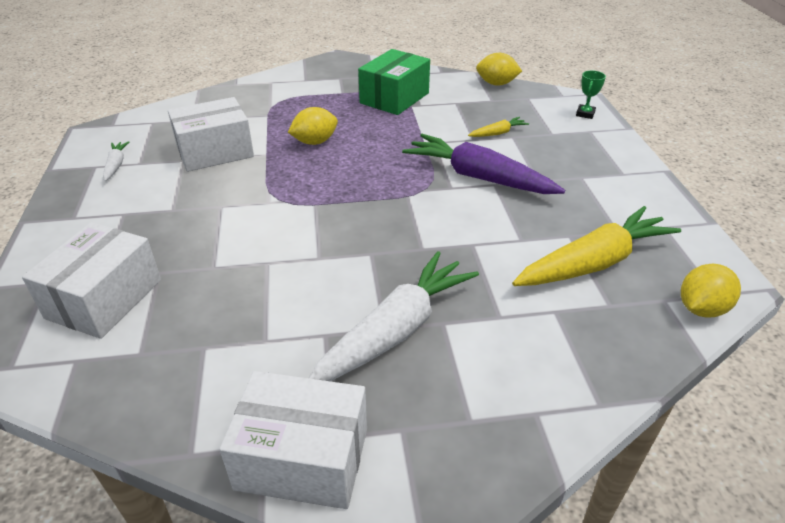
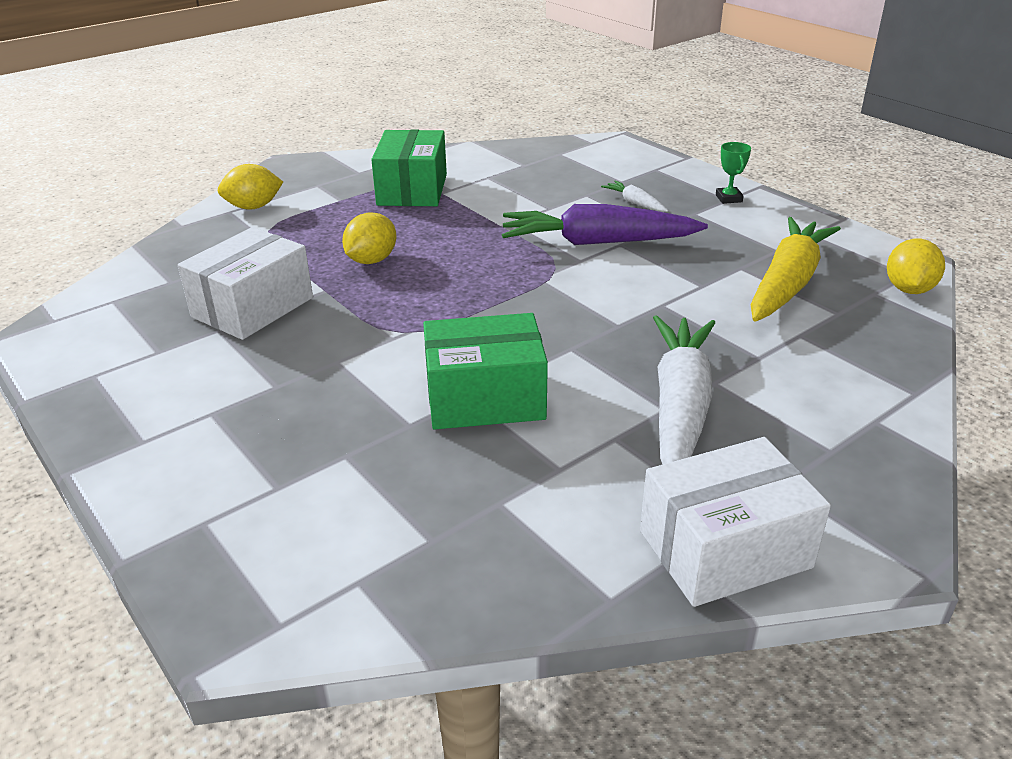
camera: 30 degrees left, 5 degrees down
(104, 299) = (311, 507): white box -> none
(116, 165) = (126, 364): white carrot -> white carrot (635, 203)
(276, 268) = (485, 398): none -> green box
(496, 84) = (511, 147): yellow lemon -> yellow lemon (253, 207)
(498, 133) = (568, 195): yellow carrot -> none
(585, 114) = (634, 154): green trophy -> green trophy (728, 198)

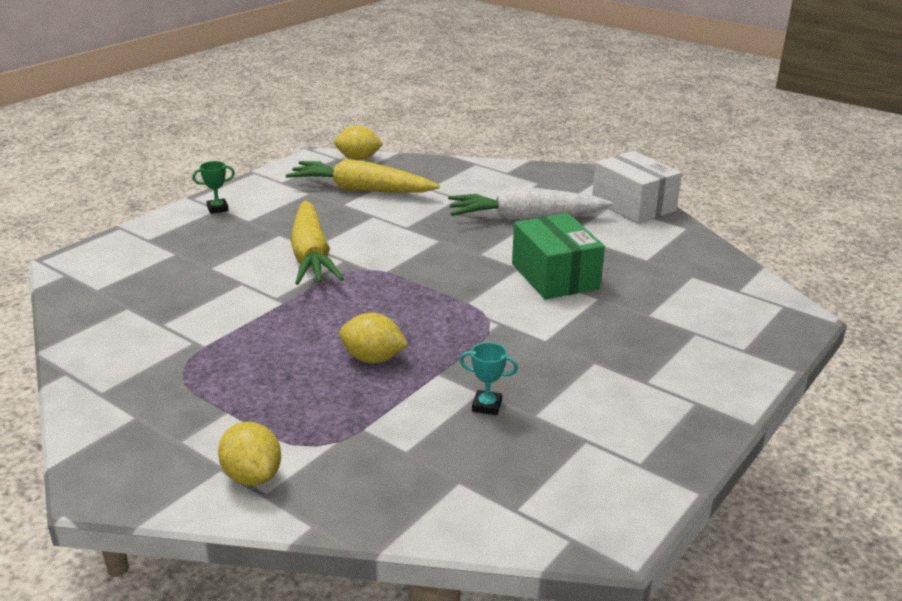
camera: 105 degrees left, 5 degrees down
(253, 307) = (487, 406): white box -> turquoise trophy
(412, 190) = (196, 366): green box -> none
(598, 242) = (311, 255): purple carrot -> yellow carrot
(635, 203) = (229, 245): white carrot -> none

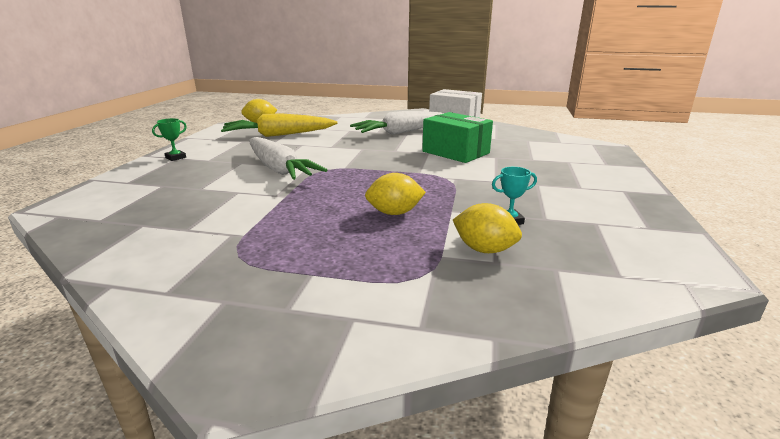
camera: 25 degrees left, 5 degrees down
(252, 476) = (391, 316): yellow lemon -> yellow lemon (484, 249)
(311, 255) = (279, 169): yellow carrot -> white carrot

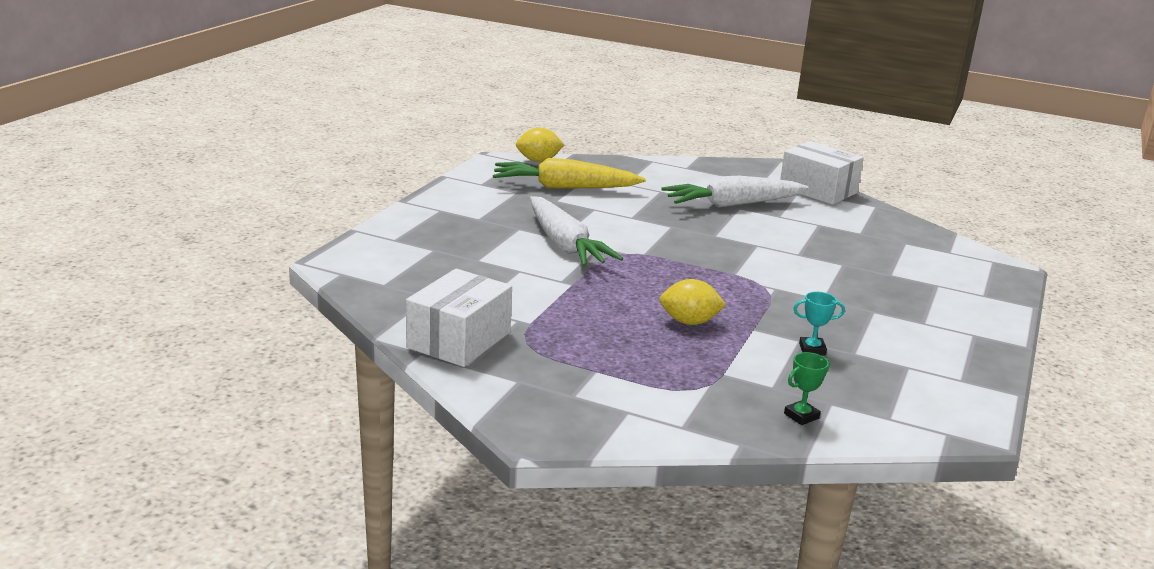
camera: 10 degrees right, 0 degrees up
(162, 264) = (459, 340): none -> white box
(175, 157) = (439, 209): green trophy -> green trophy (801, 416)
(455, 152) = (793, 249): green box -> none
(484, 249) = (769, 374): yellow lemon -> none

